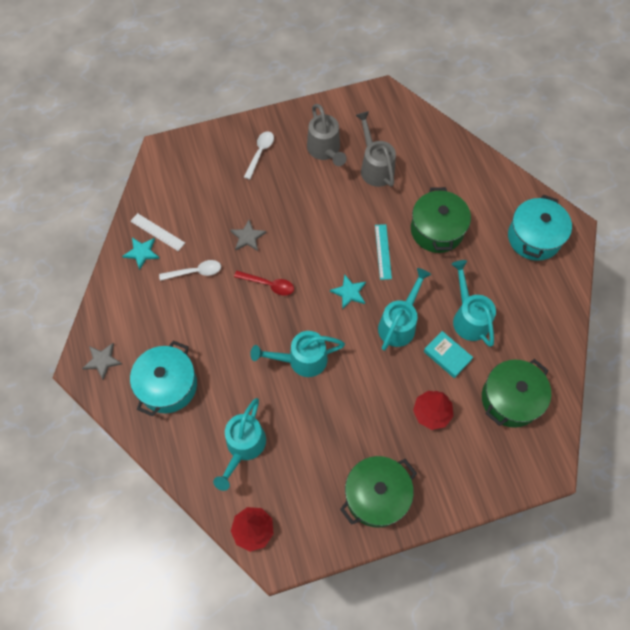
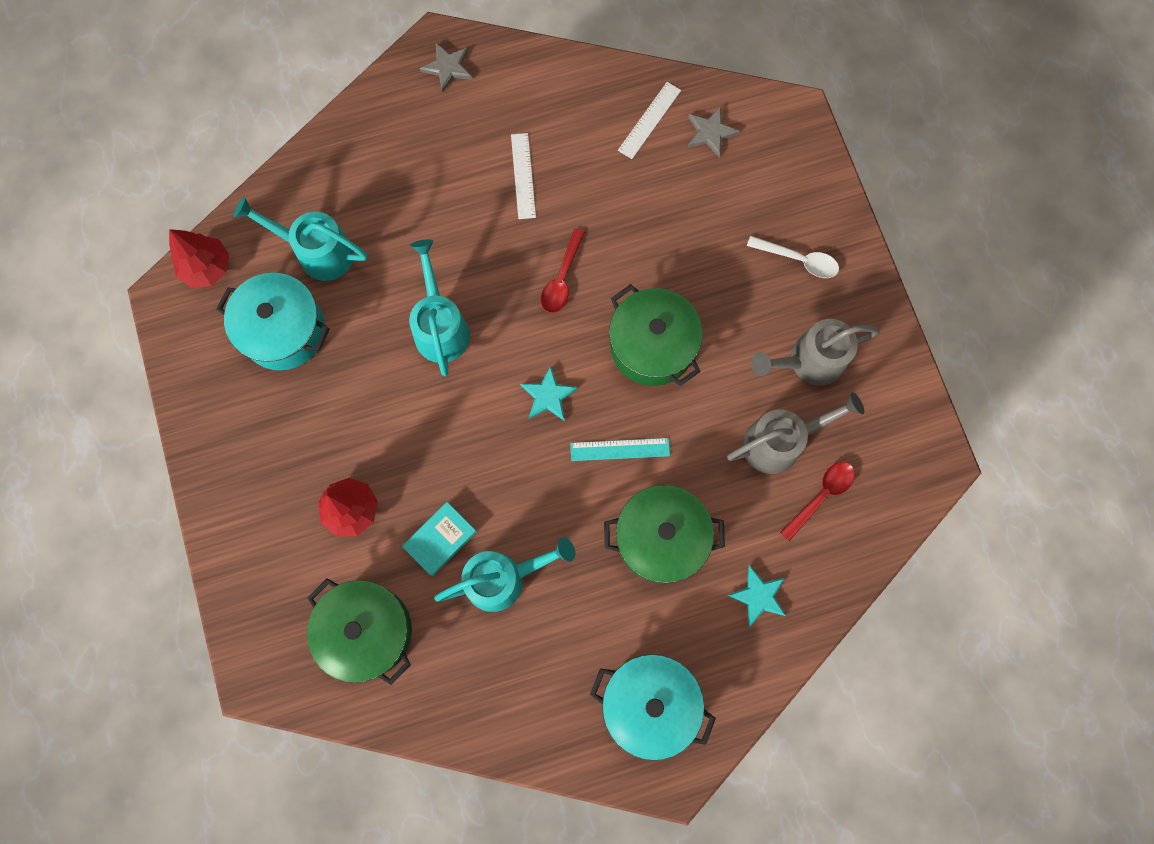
camera: 90 degrees right, 10 degrees up
(142, 252) = (614, 102): turquoise star -> turquoise star (758, 596)
(168, 385) = (409, 152): turquoise pot -> turquoise pot (284, 331)
(192, 309) = (523, 176): none -> white ruler
(195, 272) = (583, 176): white spoon -> none
(248, 237) = (643, 246): grey star -> grey star (710, 133)
(376, 495) = (239, 426): green pot -> green pot (652, 346)
(399, 324) = (494, 470): turquoise watering can -> none
(406, 148) = (821, 496): none -> red spoon

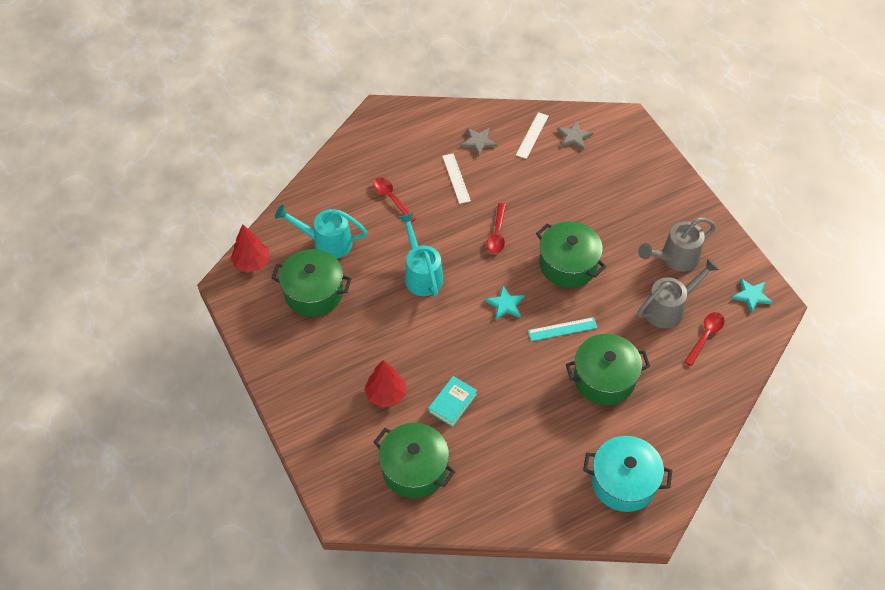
camera: 10 degrees left, 20 degrees down
(284, 331) = (313, 292): turquoise pot -> green pot
(423, 194) = (391, 198): none -> red spoon
(448, 67) = (390, 123): grey star -> grey star (478, 142)
(503, 578) = (502, 420): turquoise watering can -> none
(758, 596) = (680, 403): turquoise star -> turquoise star (751, 296)
(798, 260) = (651, 201): white spoon -> none

